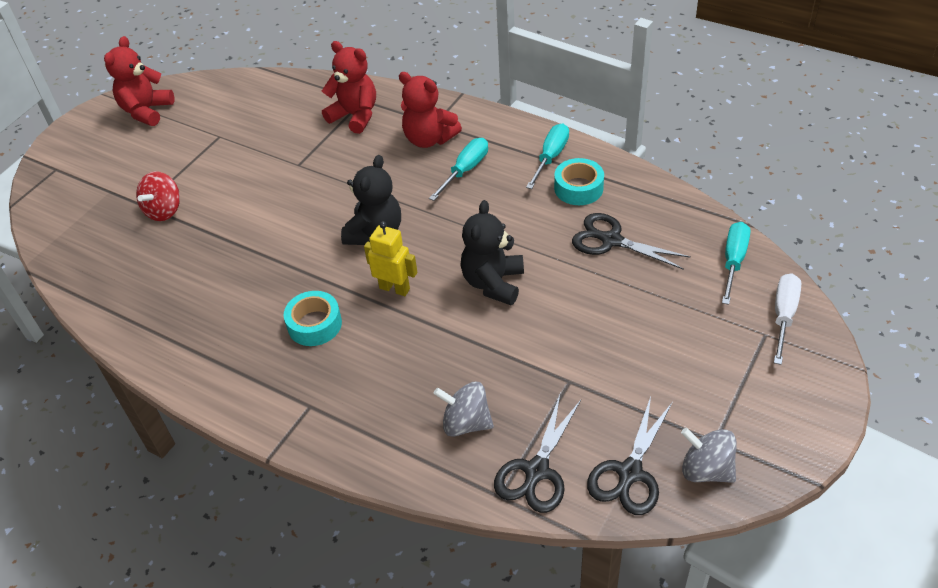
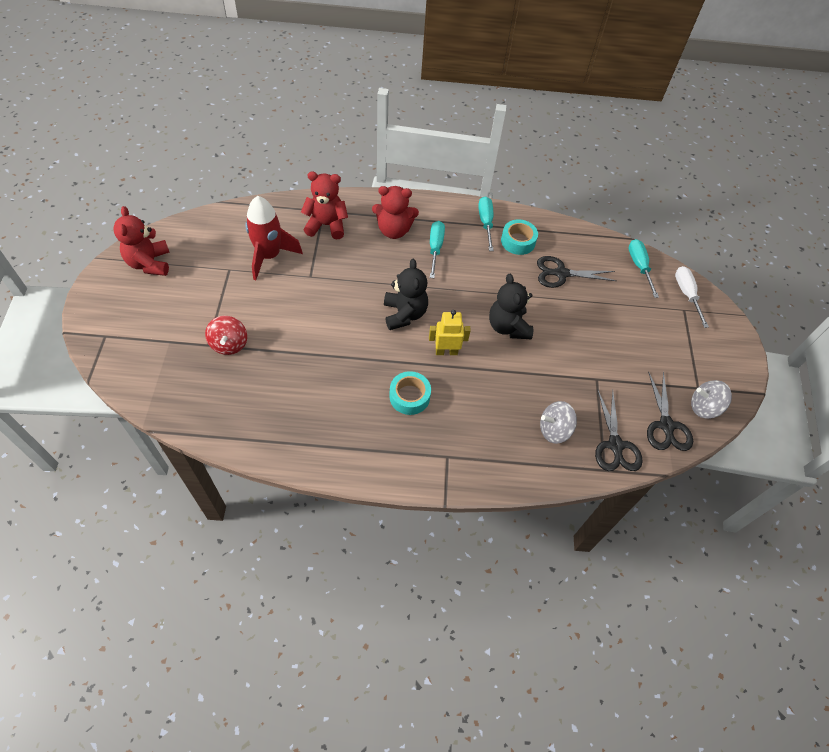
camera: 35 degrees left, 10 degrees up
(270, 133) = (269, 256): none -> red rocket

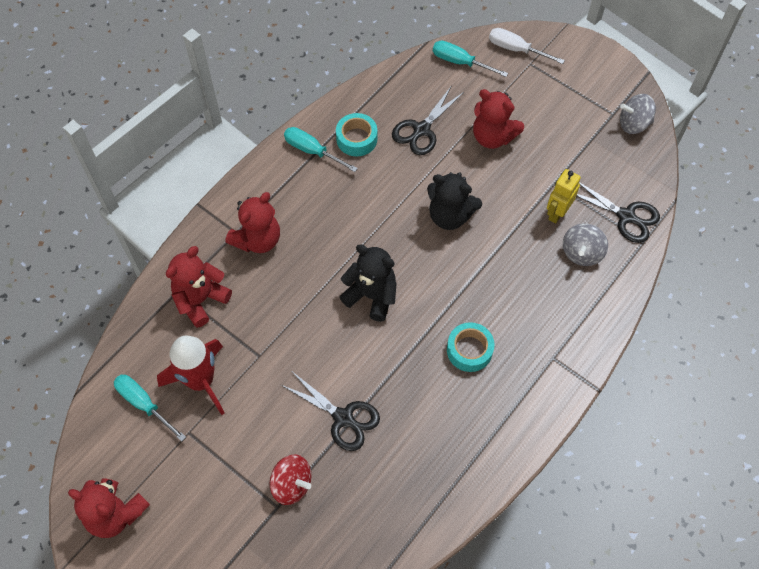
camera: 50 degrees left, 5 degrees up
(435, 248) = (310, 216): turquoise screwdriver -> turquoise screwdriver (144, 404)
(446, 351) = (441, 286): yellow robot -> yellow robot (557, 213)
(598, 319) = (493, 137): none -> red teddy bear
(666, 426) = (633, 165): black scissors -> black scissors (343, 418)
(704, 407) = (633, 124): grey spinning top -> grey spinning top turned 45 degrees clockwise

